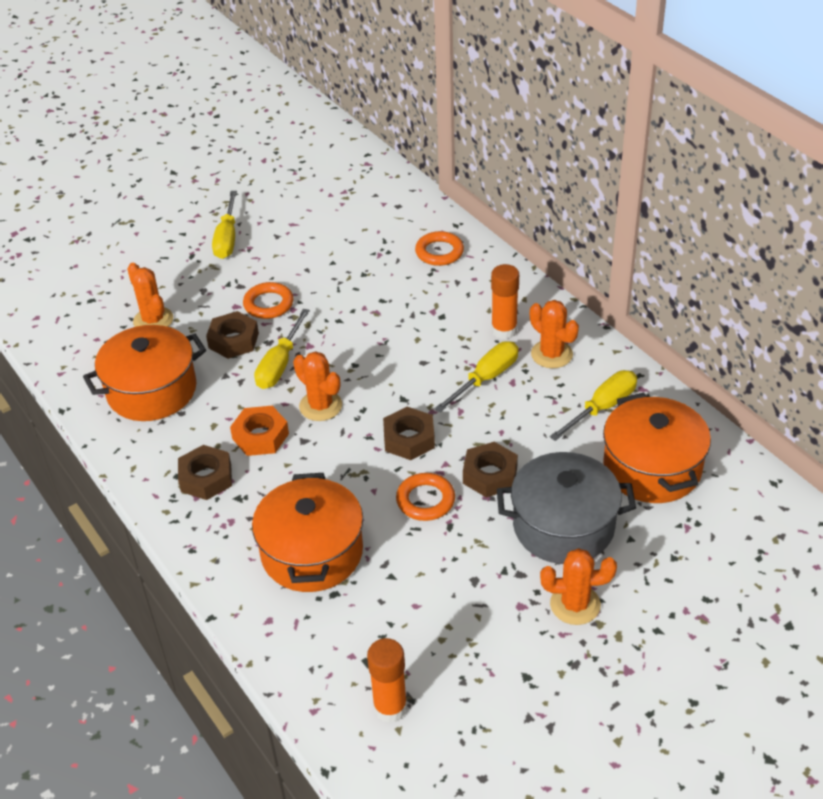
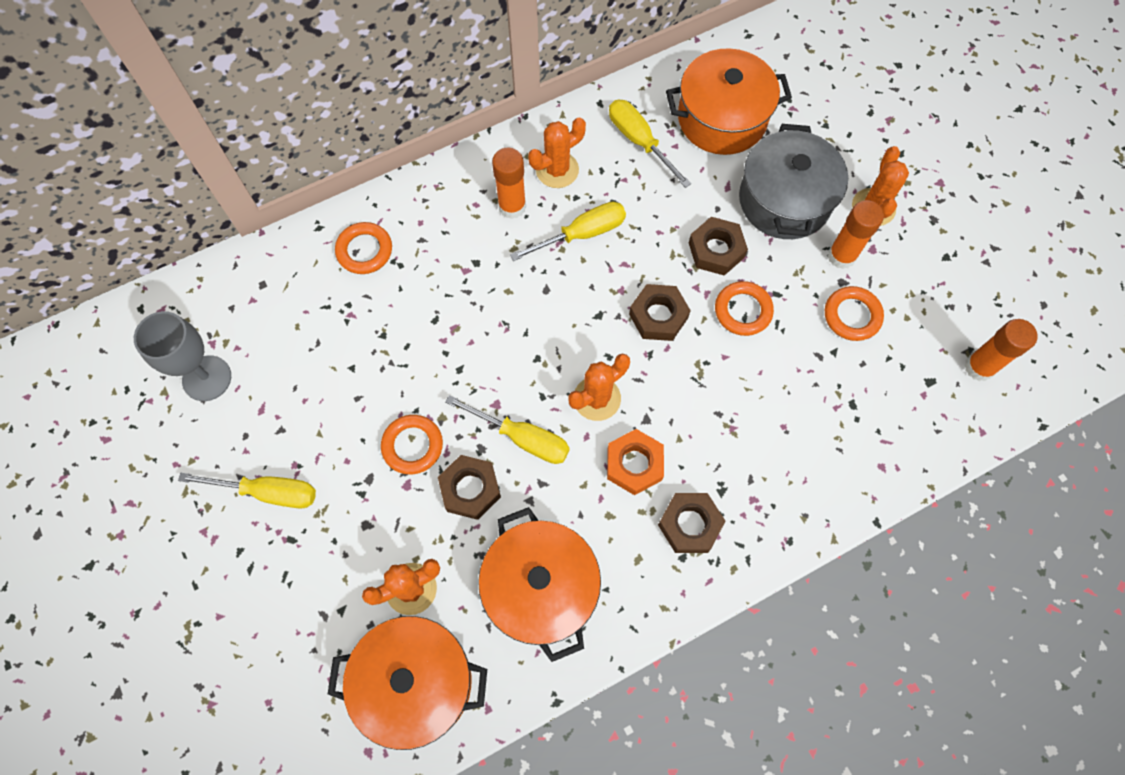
camera: 85 degrees left, 25 degrees up
(312, 552) = (801, 421): orange pot -> orange pot (415, 682)
(315, 194) = (207, 378): none -> grey goblet
(435, 589) = (852, 316): none -> orange ring
(486, 378) = (582, 234): yellow screwdriver -> yellow screwdriver turned 105 degrees clockwise
(505, 578) = (841, 256): none -> orange glue stick

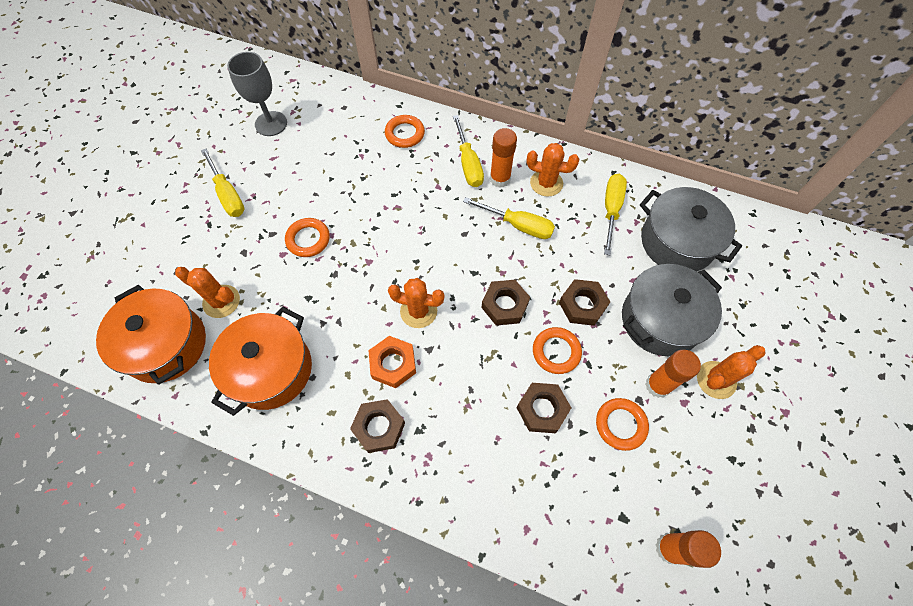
camera: 50 degrees right, 5 degrees down
(470, 489) = (305, 287): brown nut -> brown nut (542, 409)
(522, 438) = (359, 290): yellow screwdriver -> yellow screwdriver (468, 164)
(722, 118) = (677, 242): orange pot -> grey pot

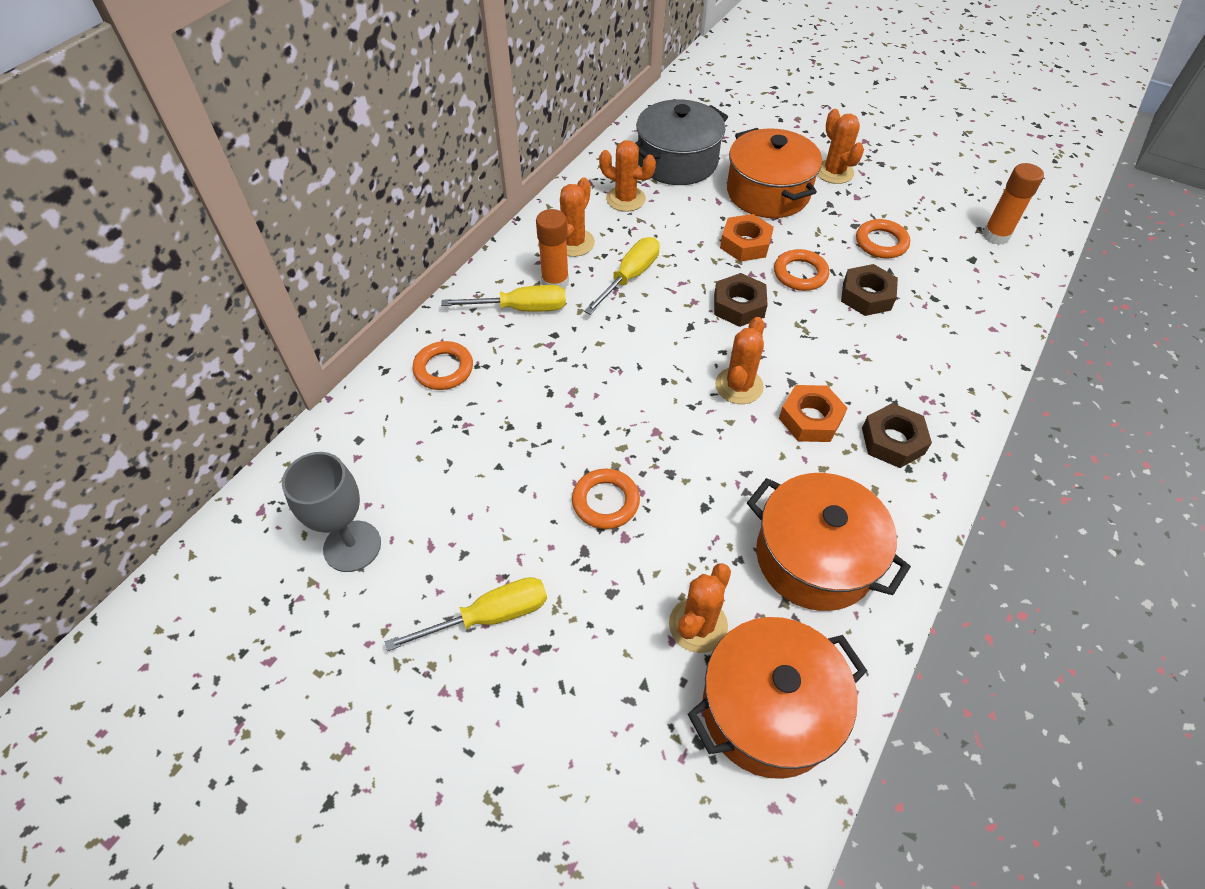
camera: 80 degrees left, 10 degrees down
(582, 305) = (745, 244): brown nut -> orange nut
(611, 210) = (625, 199): yellow screwdriver -> orange cactus
(657, 385) = (839, 210): orange glue stick -> none
(660, 320) = (768, 193): grey pot -> orange pot

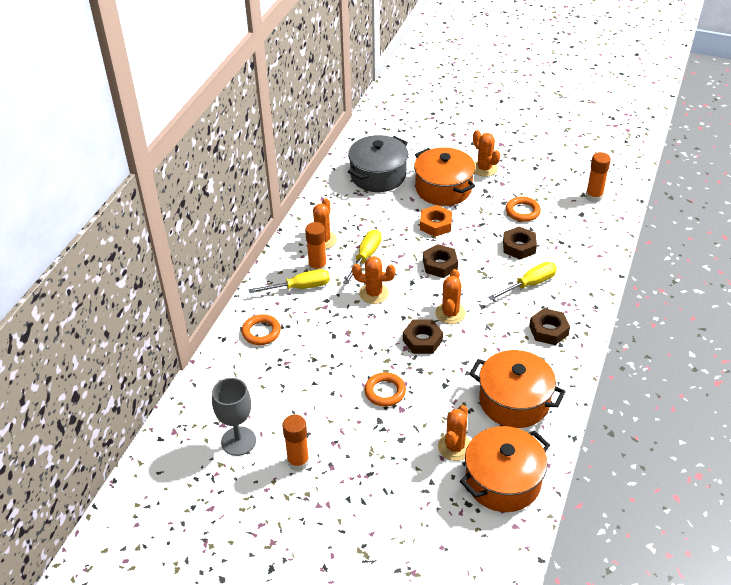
camera: 10 degrees left, 10 degrees down
(434, 602) = (298, 462): none -> orange glue stick
(489, 616) = (333, 463): yellow screwdriver -> yellow screwdriver (529, 284)
(625, 199) = (349, 206): orange cactus -> orange cactus (374, 293)
(685, 423) = (422, 340): none -> brown nut
(800, 274) = (474, 239): orange ring -> none
(810, 419) = (497, 326): orange nut -> none

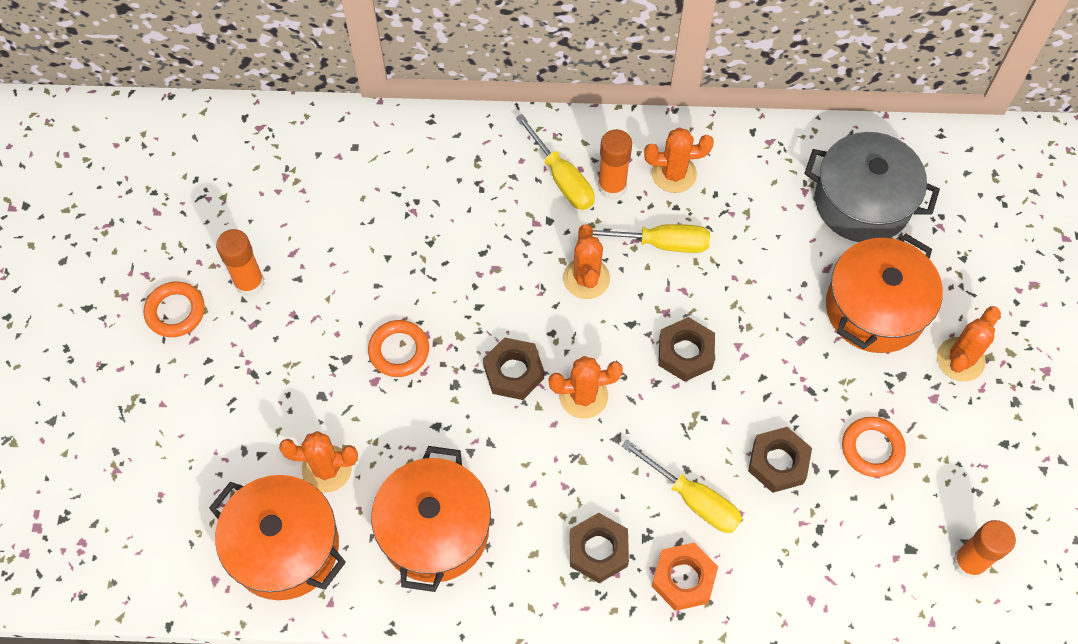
camera: 70 degrees right, 20 degrees up
(238, 441) = (264, 203): grey goblet -> none
(261, 332) = (458, 161): orange ring -> orange ring (175, 311)
(435, 224) = (778, 321): orange nut -> orange nut (683, 579)

